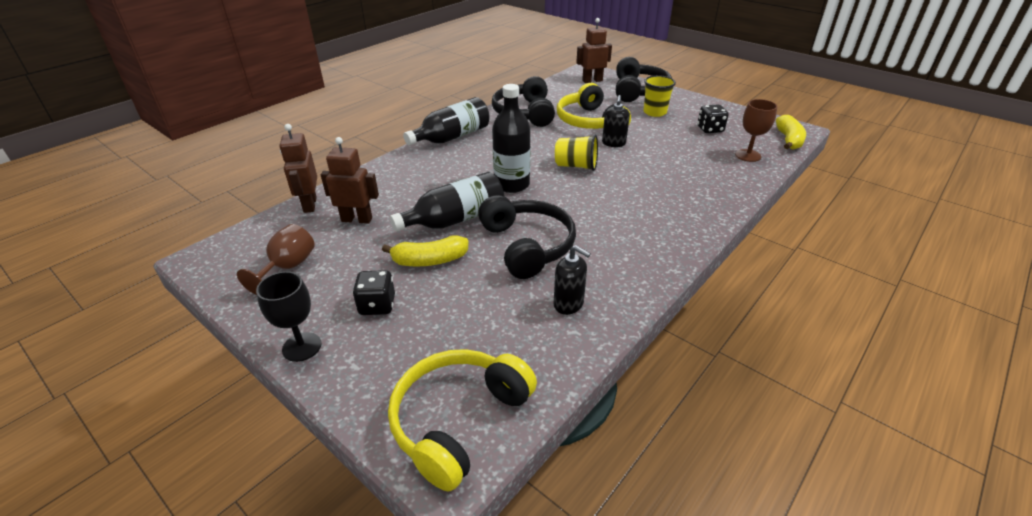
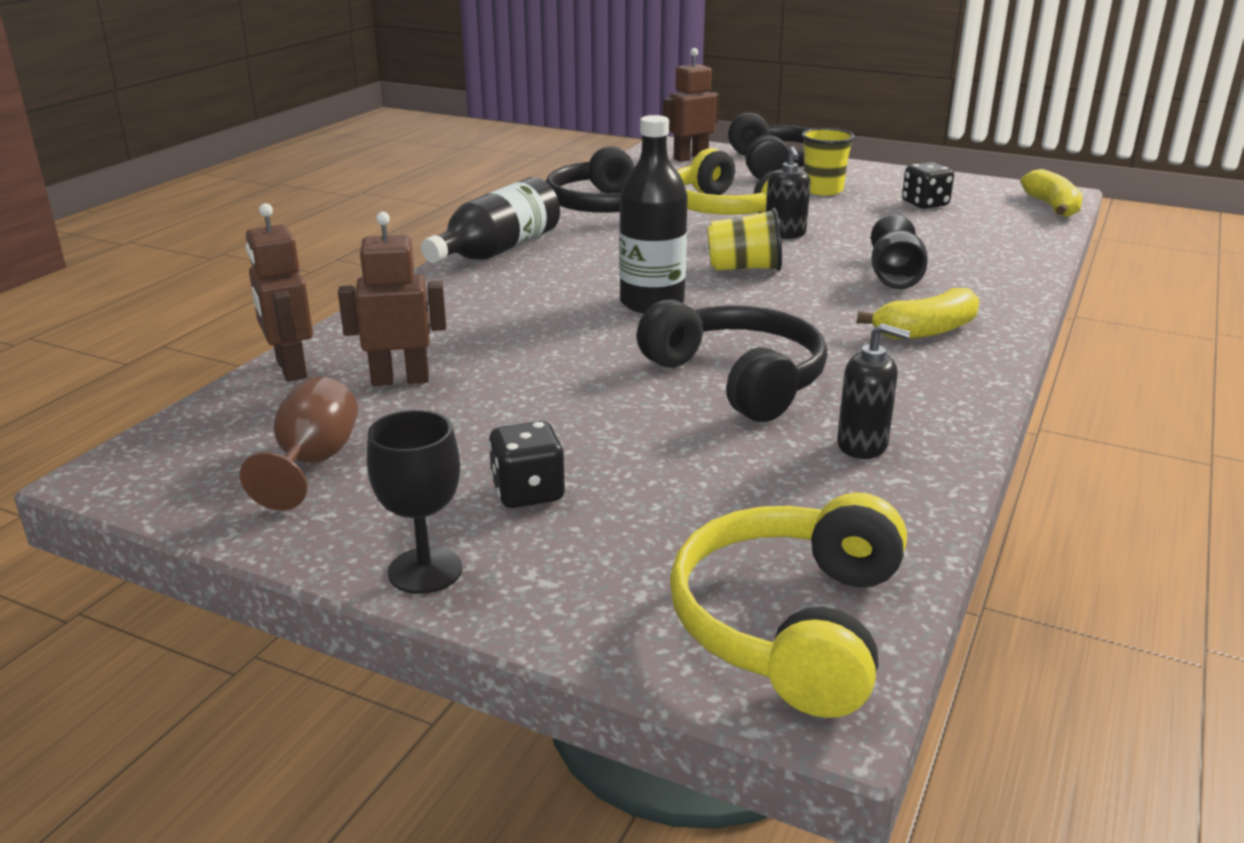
camera: 15 degrees left, 10 degrees down
(430, 260) = (580, 419): yellow banana -> yellow banana (926, 331)
(455, 219) = (585, 359): black bottle -> none
(658, 184) = (894, 278): none -> black goblet
(748, 155) = (1005, 230): brown goblet -> none

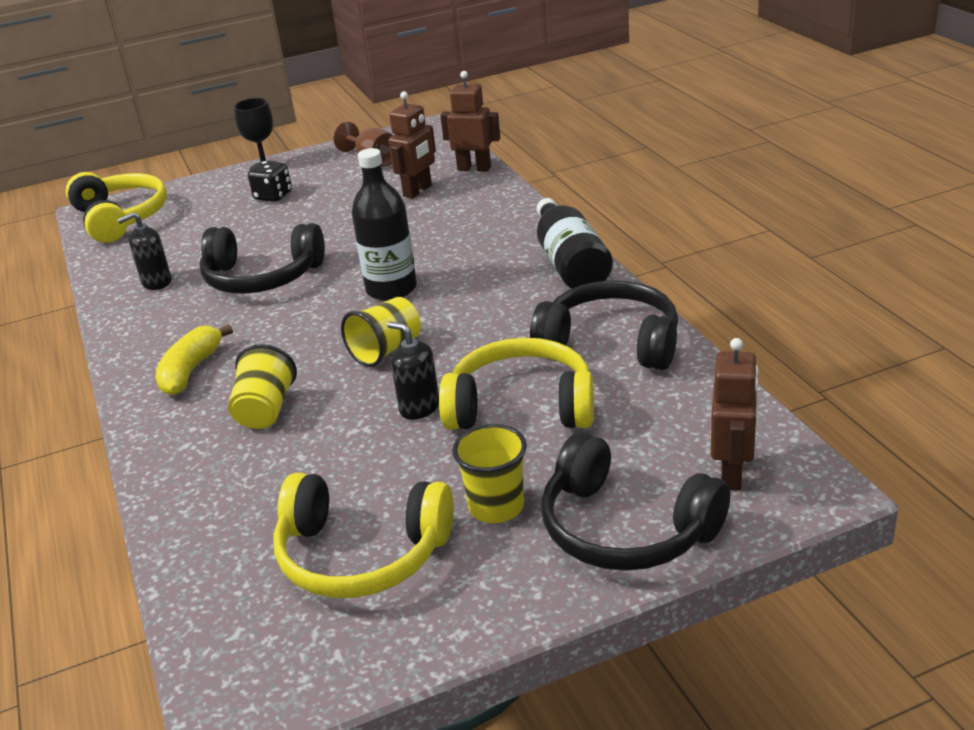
camera: 135 degrees right, 5 degrees up
(894, 278) = (265, 410): black goblet -> yellow cup
(925, 204) = (361, 554): black dice -> yellow headphones
(1052, 207) = (215, 657): yellow banana -> none

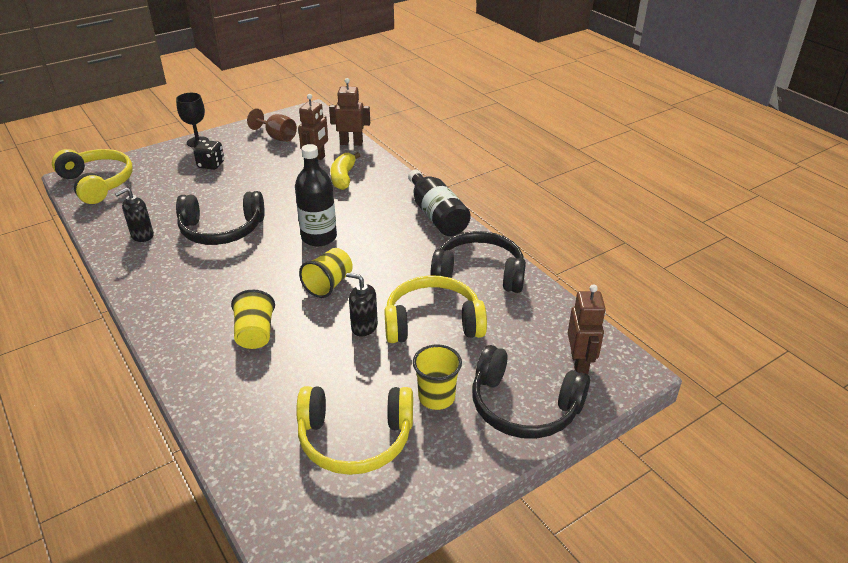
camera: 15 degrees left, 5 degrees up
(191, 371) = (190, 306): yellow banana -> yellow banana (343, 177)

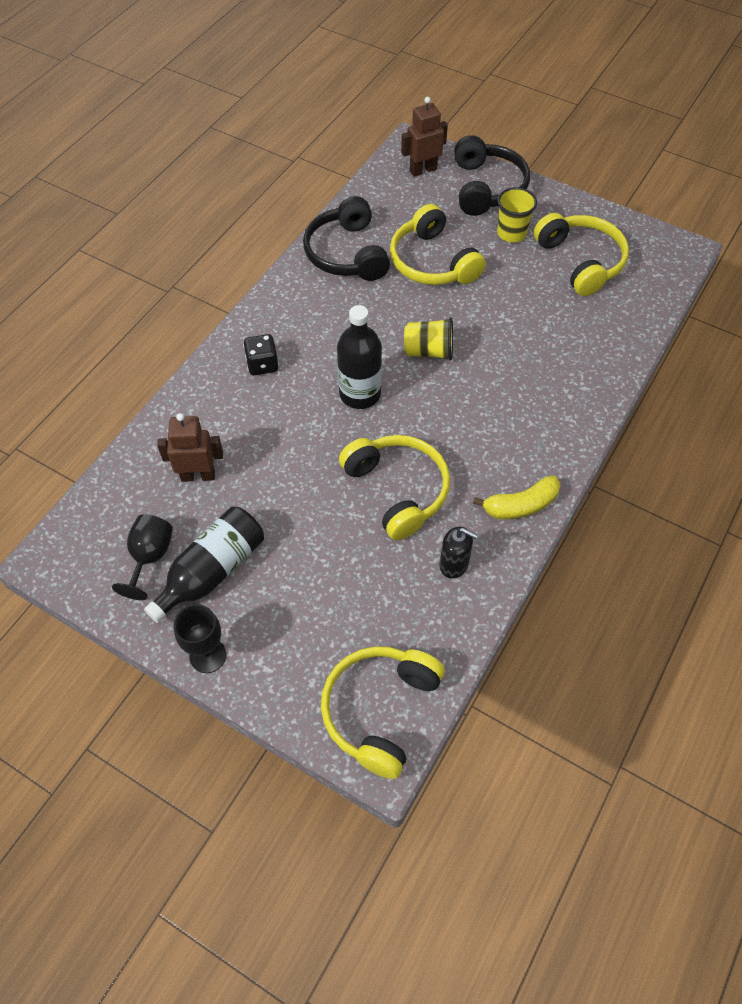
camera: 115 degrees left, 20 degrees up
(211, 165) = (264, 594): black dice -> black dice (262, 365)
(222, 230) = (397, 490): black headphones -> yellow headphones
(255, 334) = (527, 371): yellow cup -> none
(277, 137) = (149, 557): brown goblet -> black goblet
(343, 177) = (227, 428): yellow banana -> yellow banana (521, 505)
(351, 143) = (133, 459): brown robot -> none
(364, 327) = (467, 303): black soap dispenser -> none
(436, 215) = (265, 314): black bottle -> black bottle (212, 571)

